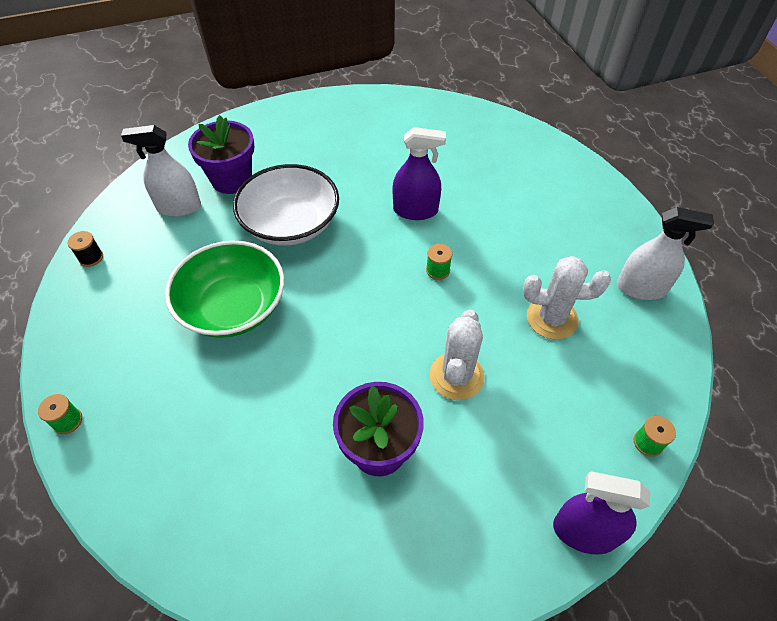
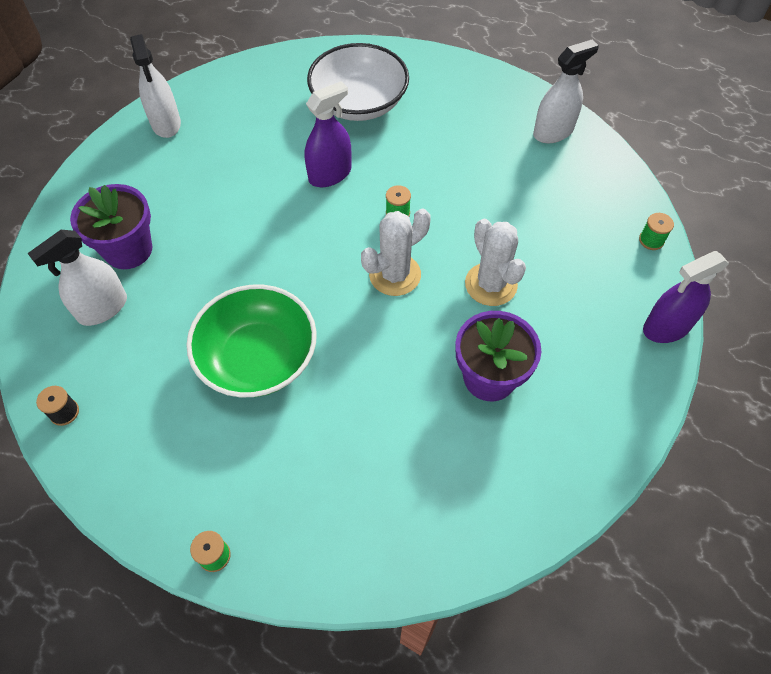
camera: 40 degrees left, 5 degrees up
(290, 224) = (231, 254): white bowl -> white bowl (359, 103)
(339, 111) = (166, 123): none -> white spray bottle
(552, 318) = (515, 195): white cactus -> white cactus (395, 275)

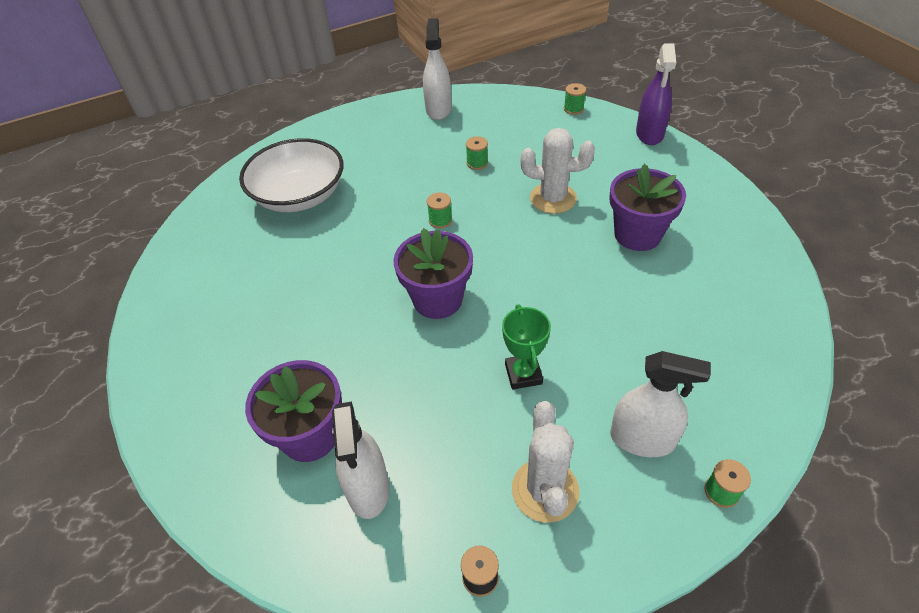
camera: 55 degrees left, 10 degrees down
(166, 123) = (173, 340): white spray bottle -> white spray bottle (642, 439)
(258, 358) = (523, 374): green bowl -> green trophy
(302, 259) = (437, 299): none -> purple flower pot
(330, 174) = (360, 245): purple spray bottle -> none
(395, 275) = (502, 247): white cactus -> white cactus (545, 490)
(496, 201) = (477, 163): none -> green spool

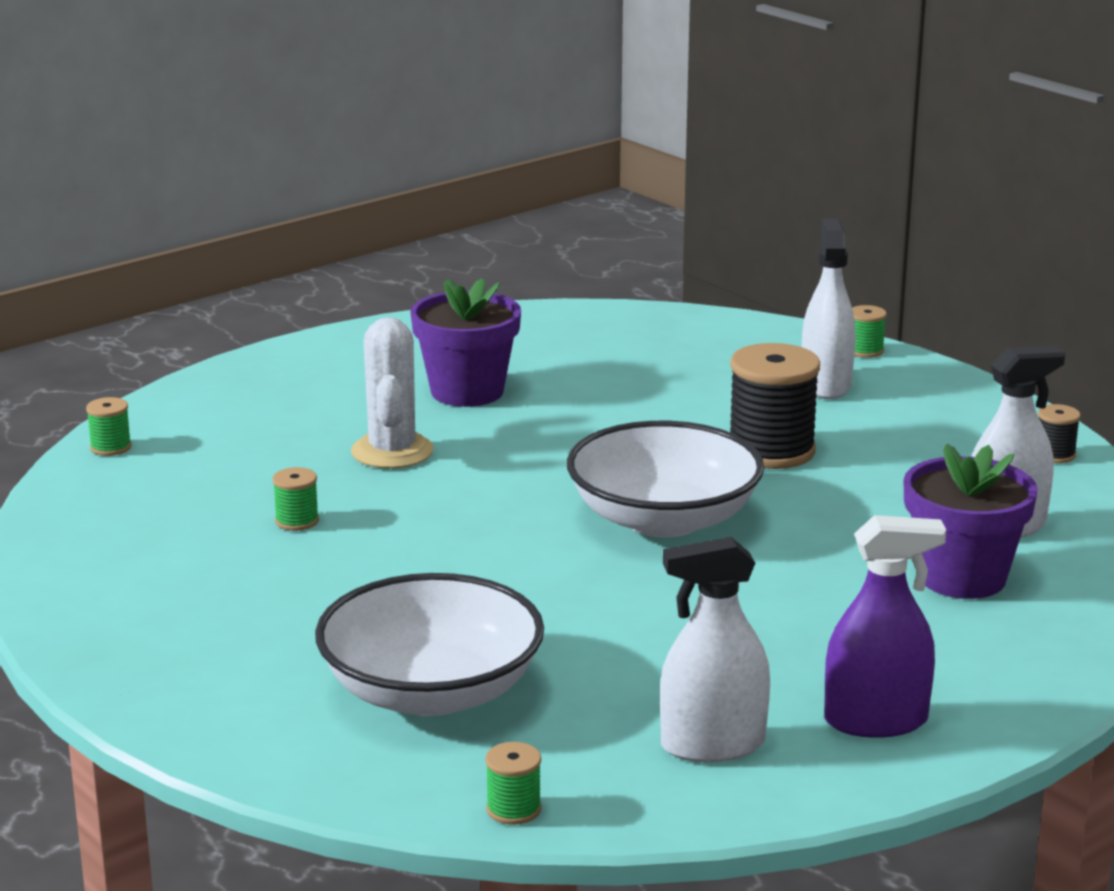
camera: 105 degrees left, 25 degrees down
(437, 299) = (663, 519): purple flower pot -> white bowl
(438, 109) = (99, 579): white spray bottle -> white spray bottle (712, 745)
(440, 220) = (473, 537): green spool -> green spool (513, 809)
(523, 374) = (771, 451): green trophy -> black spool
(545, 490) = (928, 430): white cactus -> none
(649, 133) = (197, 386): purple spray bottle -> purple spray bottle (876, 721)

